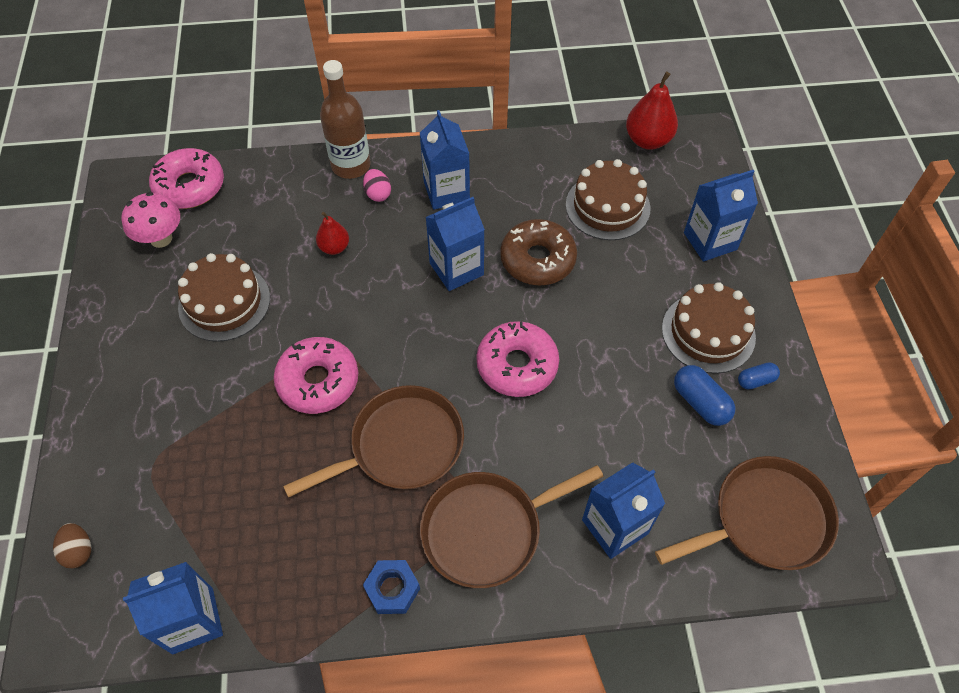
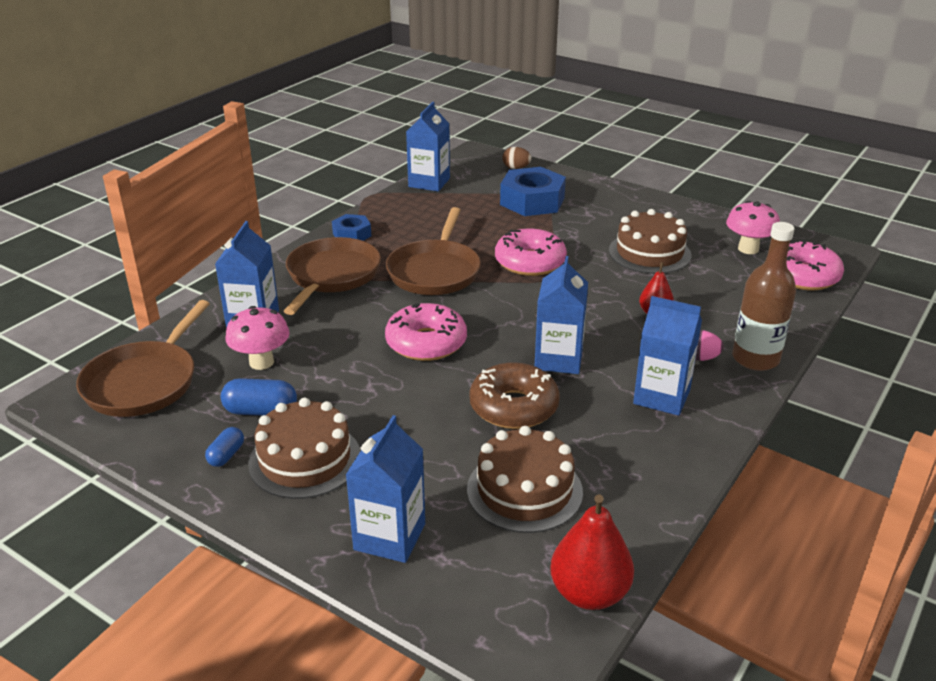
camera: 130 degrees right, 25 degrees down
(172, 468) = (532, 201): none -> blue nut
(655, 458) = (261, 362): none -> pink mushroom

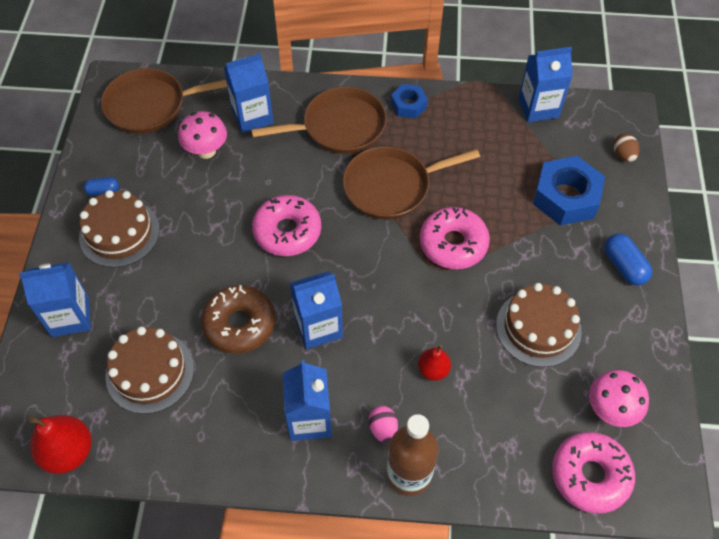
camera: 60 degrees right, 25 degrees up
(261, 411) = (154, 182): blue capsule -> blue capsule (624, 266)

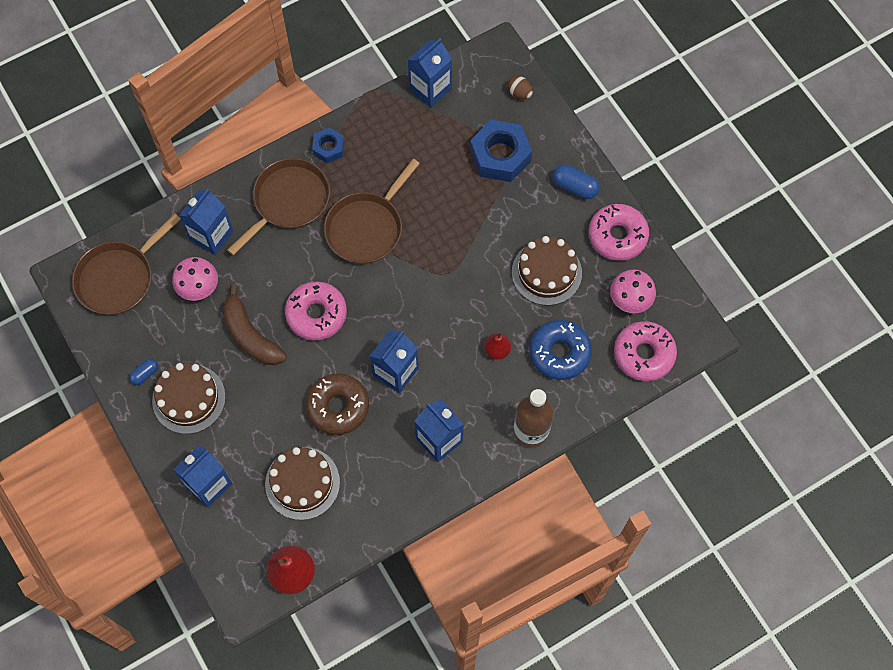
camera: 35 degrees left, 10 degrees up
(215, 213) = (250, 335): none -> brown banana
(383, 429) = (492, 413): pink egg -> none
(453, 244) = (445, 246): pink donut -> pink donut (617, 236)
(496, 414) = (559, 353): none -> blue donut

